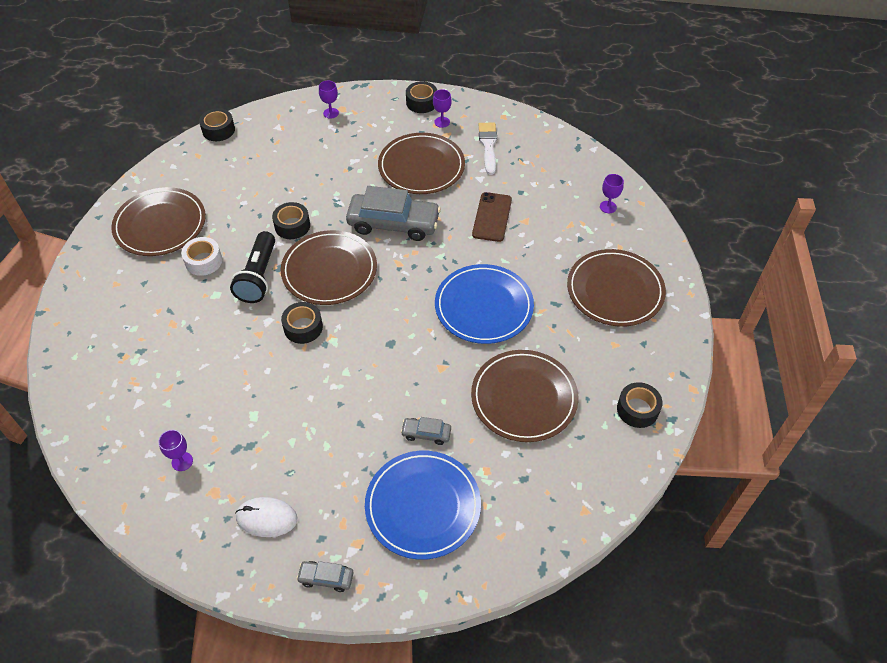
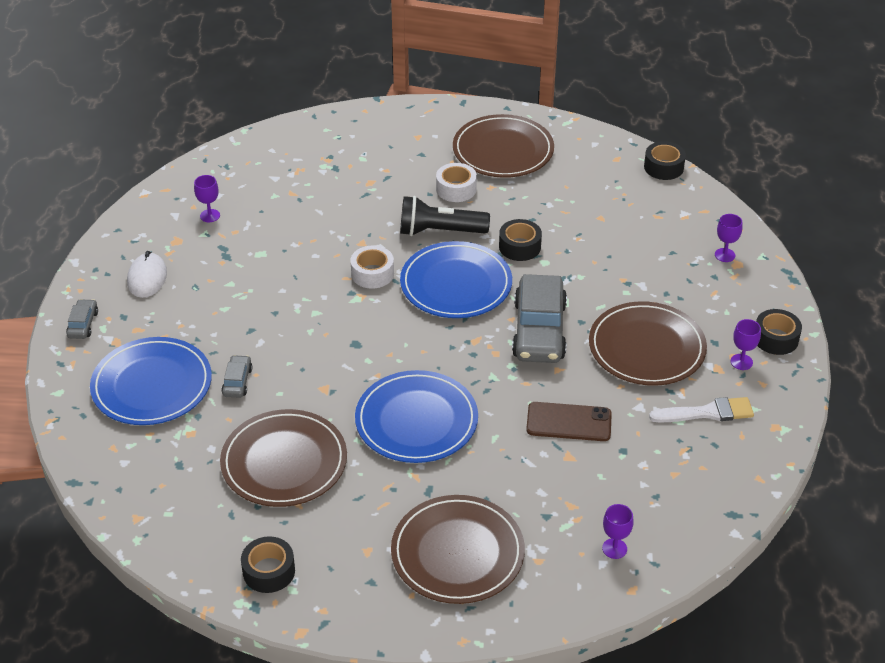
camera: 85 degrees right, 10 degrees down
(303, 327) = (372, 273): black tape -> white tape
(329, 270) = (456, 284): brown plate -> blue plate

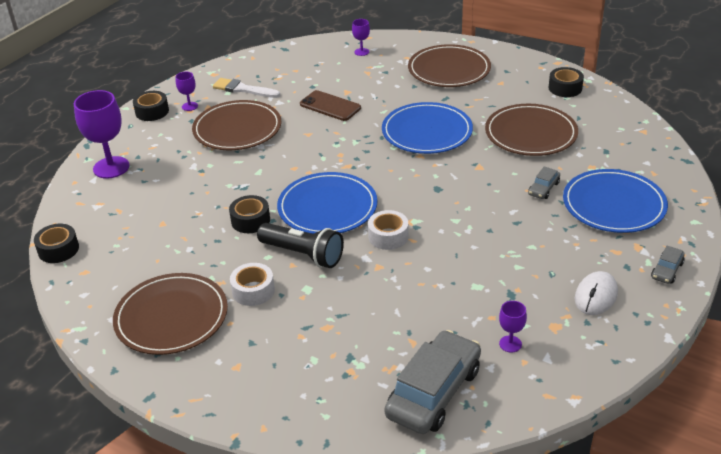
camera: 150 degrees left, 5 degrees down
(539, 330) = (297, 159): grey car -> grey car (434, 392)
(724, 255) = (111, 167): purple goblet -> purple goblet, size x2.05

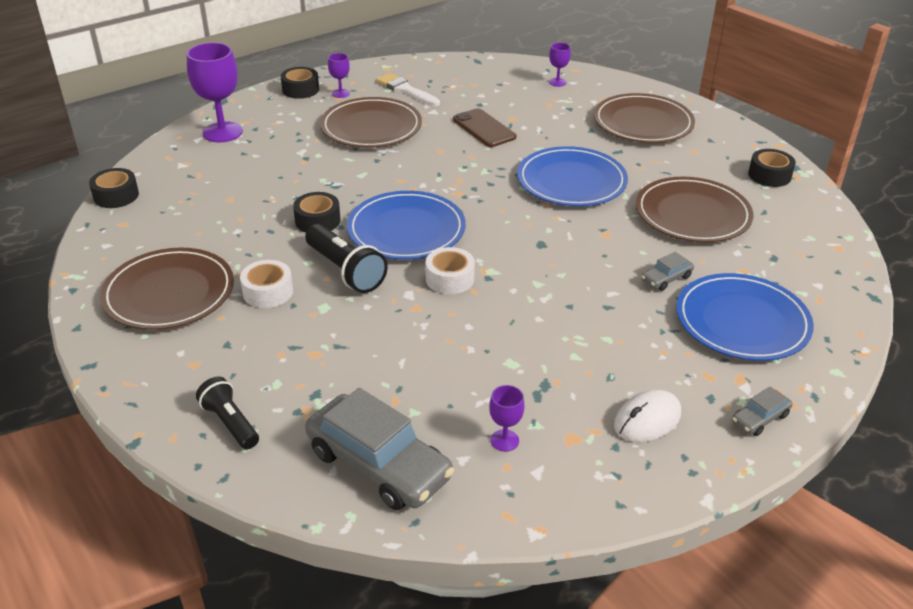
camera: 20 degrees right, 0 degrees up
(300, 401) = (230, 423): none -> black flashlight
(434, 392) = (378, 464): grey car -> grey car turned 75 degrees clockwise

